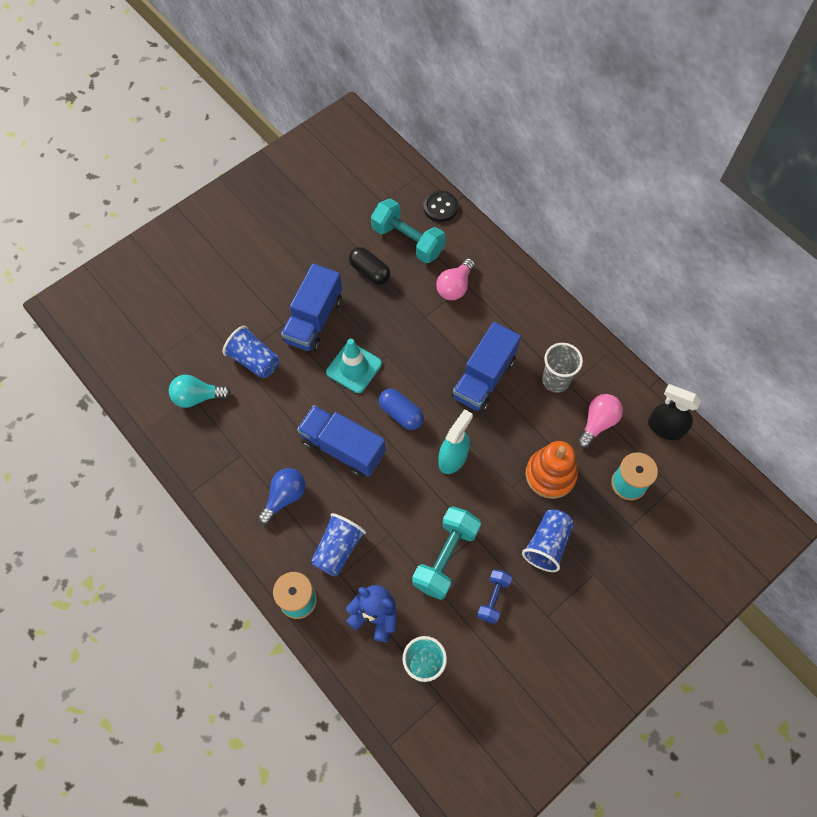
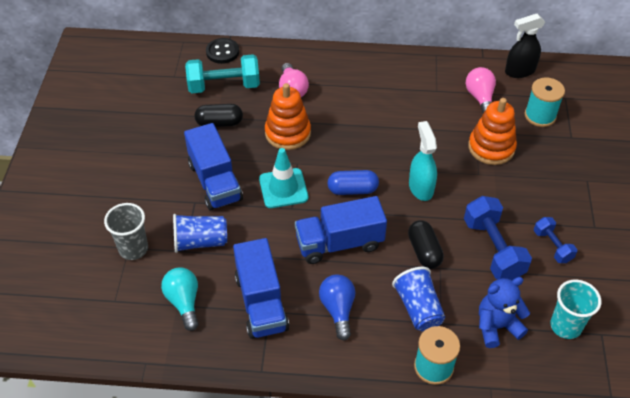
camera: 45 degrees left, 15 degrees down
(197, 397) = (184, 302): turquoise light bulb -> turquoise light bulb turned 120 degrees clockwise
(393, 510) = (424, 251): none -> black capsule
(408, 323) = (288, 133): none -> orange stacking toy
(445, 557) = (493, 249): turquoise dumbbell -> blue dumbbell
(484, 378) = (379, 127): blue truck -> blue truck (261, 302)
(547, 544) = (541, 187): blue cup -> none
(555, 380) = (425, 94): grey cup -> grey cup (133, 249)

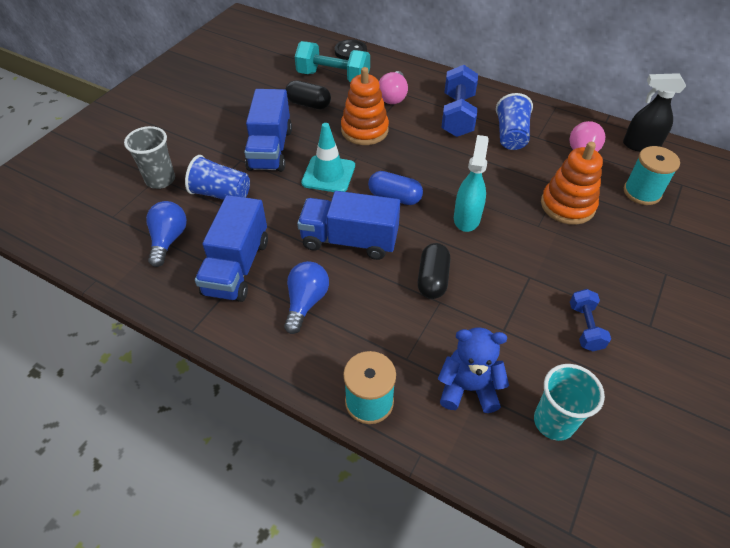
camera: 25 degrees right, 0 degrees up
(184, 302) = (168, 240): turquoise light bulb -> blue light bulb
(418, 308) = (390, 333): blue cup -> blue cup (511, 135)
(493, 249) = (512, 305): blue dumbbell -> blue dumbbell (457, 115)

